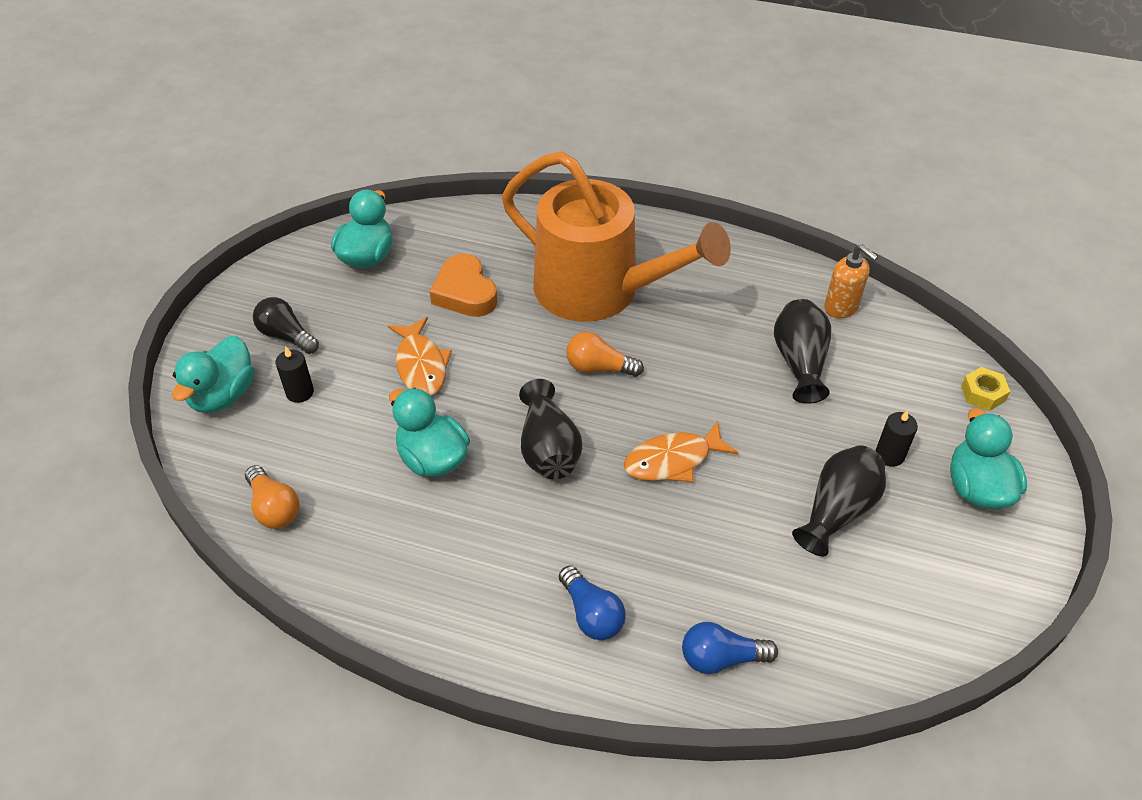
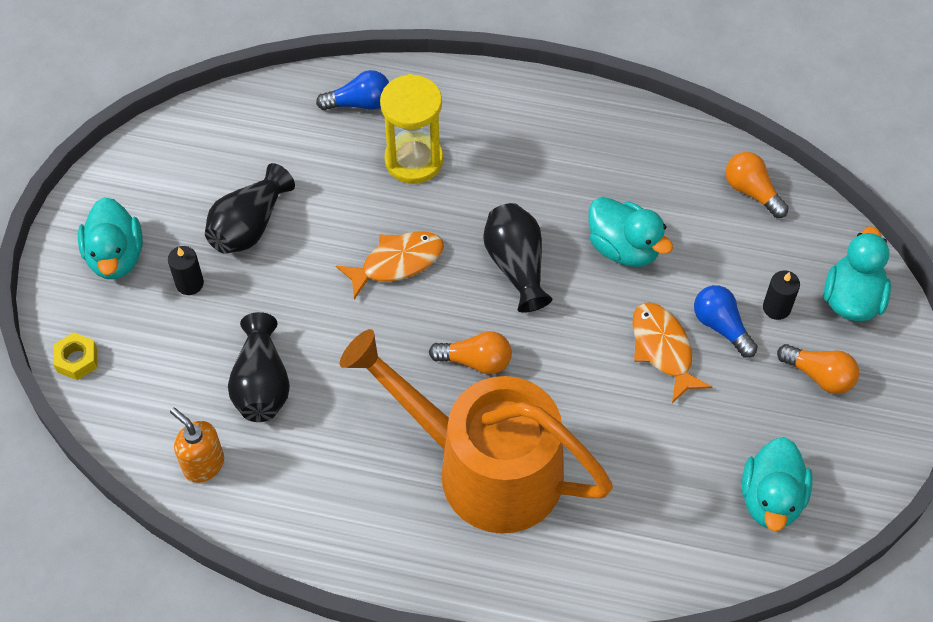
camera: 175 degrees right, 10 degrees up
(286, 336) = (819, 375): black light bulb -> orange light bulb
(465, 292) = (640, 452): orange heart -> none
(591, 614) = (462, 126): blue light bulb -> blue light bulb (721, 326)
(653, 574) = (414, 160): none -> yellow hourglass

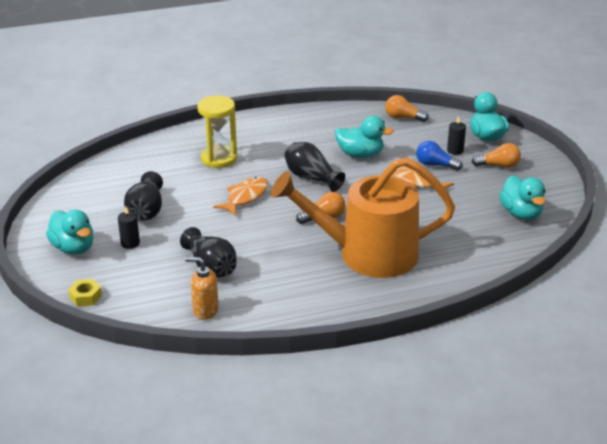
camera: 30 degrees left, 25 degrees down
(359, 103) = (169, 148): blue light bulb -> none

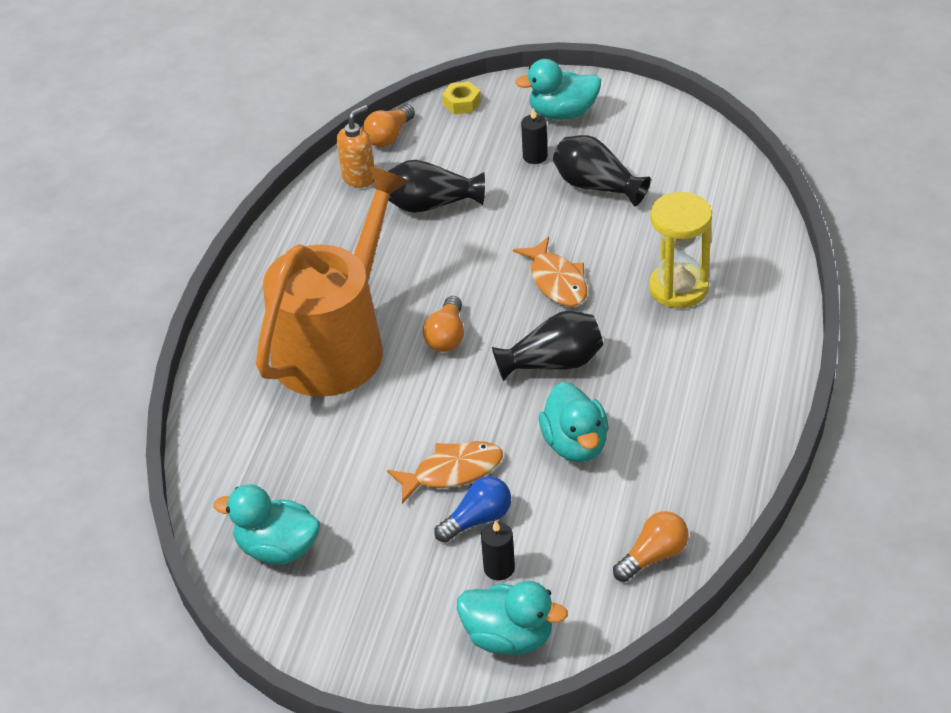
camera: 125 degrees right, 10 degrees up
(360, 154) = (575, 445): turquoise duck -> turquoise duck turned 60 degrees counterclockwise
(498, 165) = (413, 599): orange light bulb -> orange light bulb (389, 136)

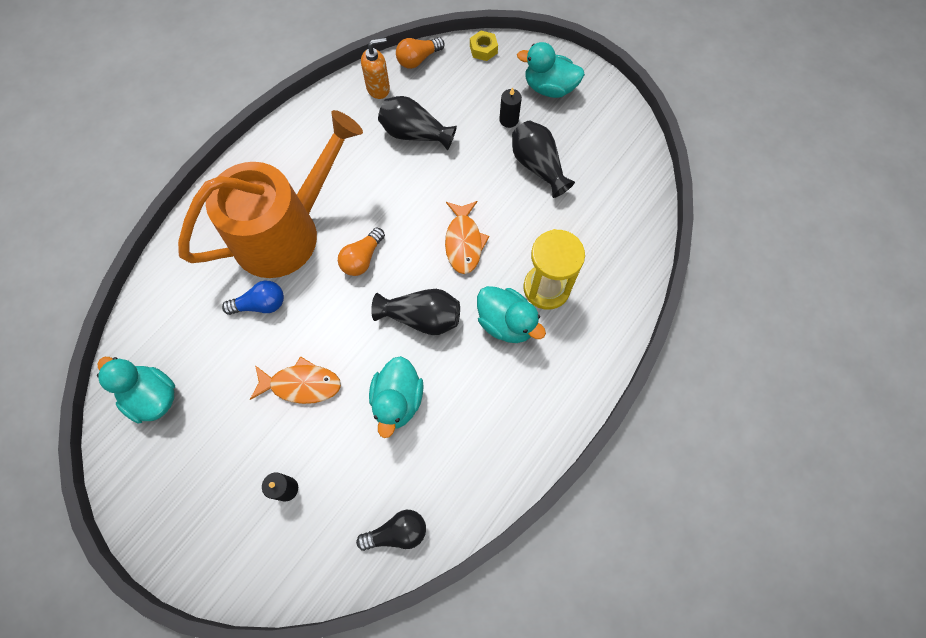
camera: 20 degrees right, 25 degrees up
(478, 520) = (295, 437): blue light bulb -> blue light bulb (261, 304)
(509, 638) = (260, 556): turquoise duck -> turquoise duck (506, 323)
(653, 556) = (397, 532): orange light bulb -> black light bulb

